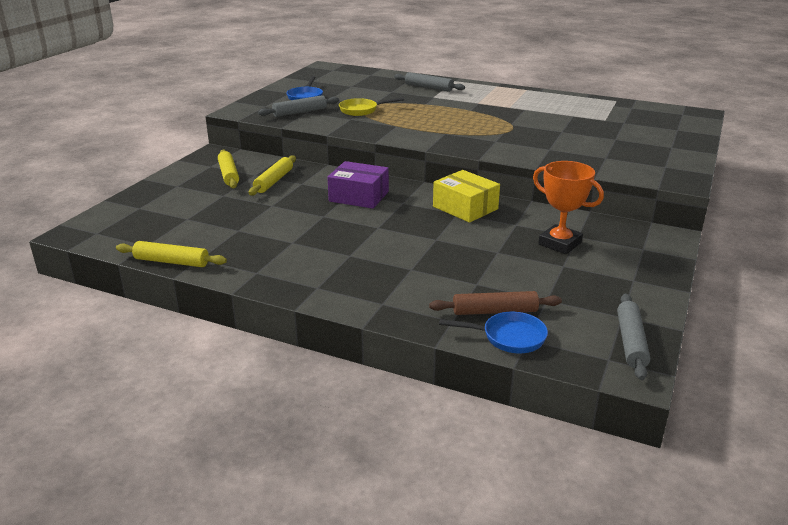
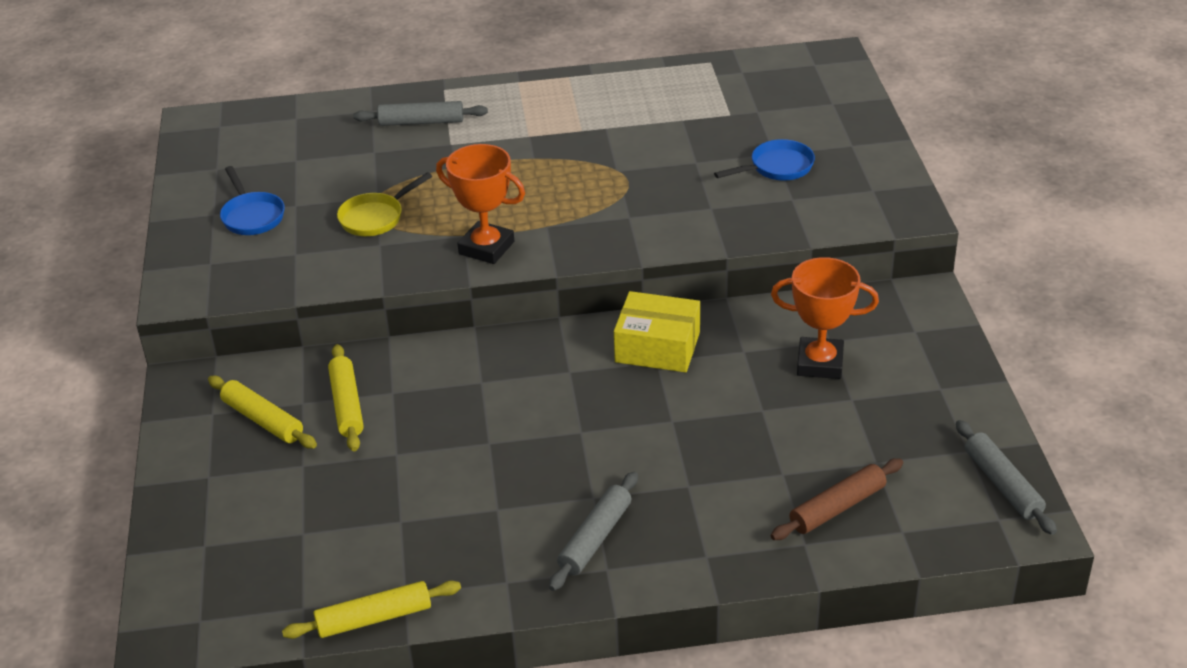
camera: 30 degrees left, 10 degrees up
(300, 112) = (284, 258): grey rolling pin -> grey rolling pin (595, 538)
(359, 196) = (499, 384): purple box -> none
(402, 132) = (486, 248): none -> orange trophy
(509, 337) = (882, 538): blue pan -> blue pan (777, 167)

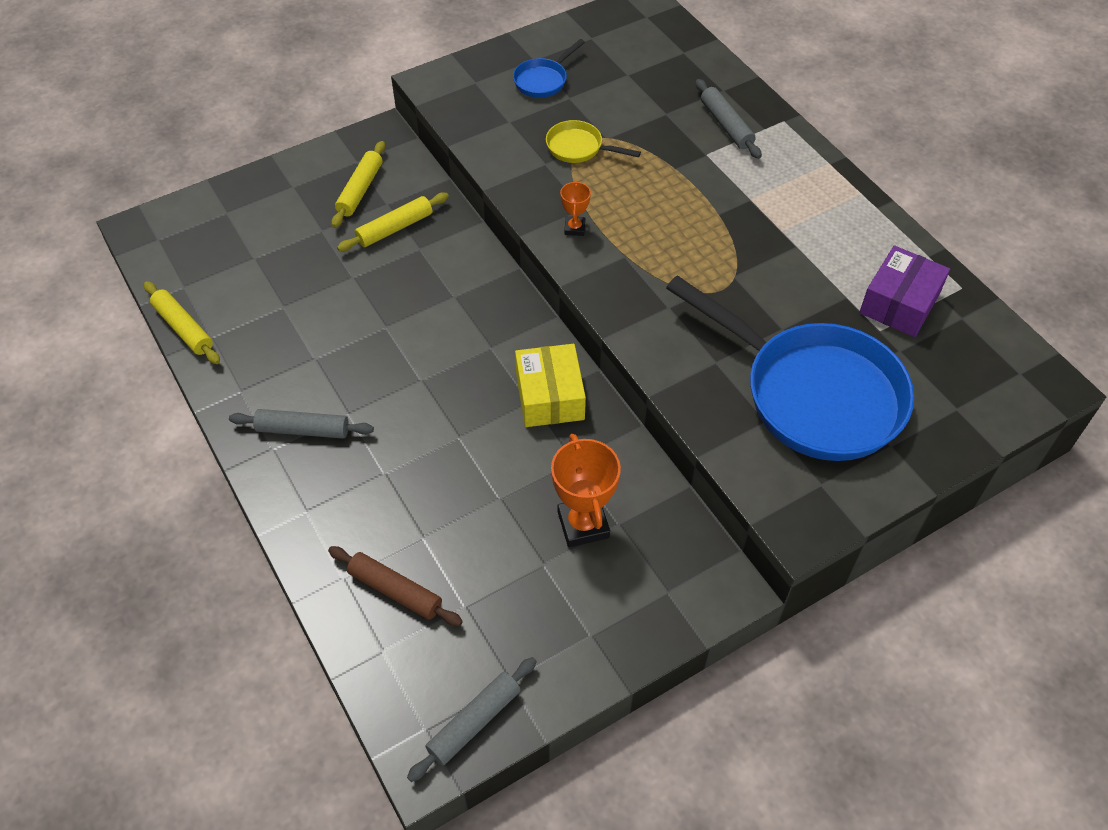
camera: 65 degrees right, 15 degrees up
(486, 248) = (574, 228): orange trophy -> orange trophy, size x0.52
(707, 96) = (899, 303): none -> purple box
(777, 167) = (812, 394): blue pan -> blue pan, size x2.39

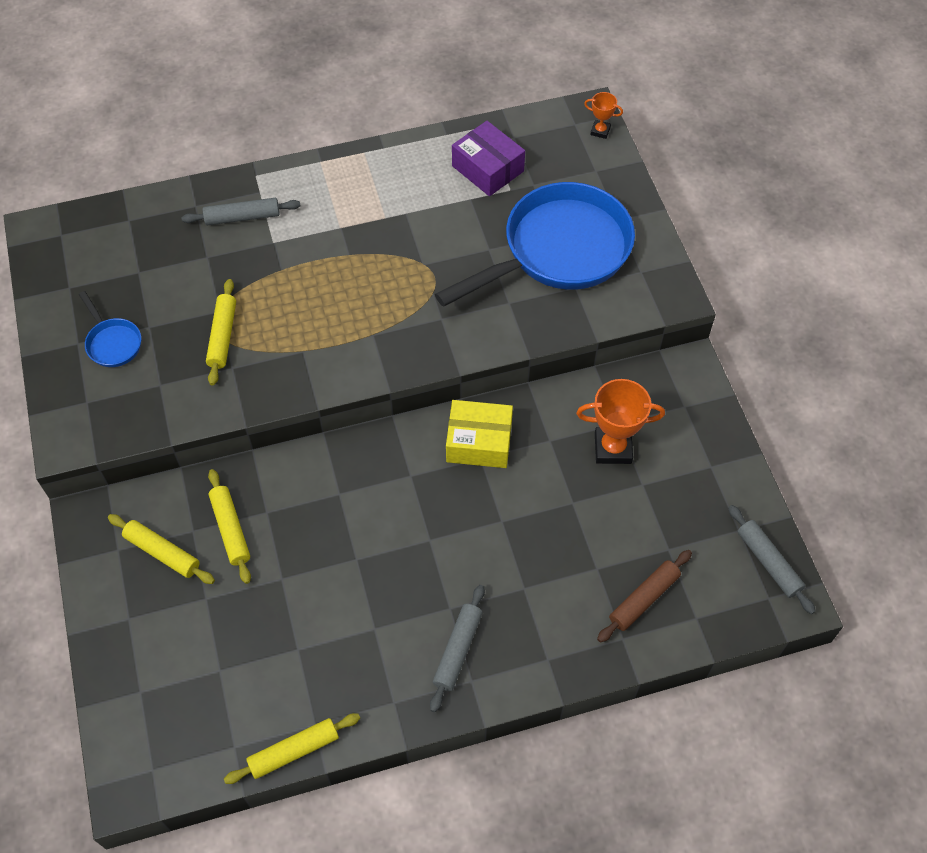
camera: 75 degrees left, 5 degrees up
(574, 228) = (325, 364): orange trophy -> orange trophy (600, 131)
(578, 148) = (222, 336): yellow pan -> yellow rolling pin

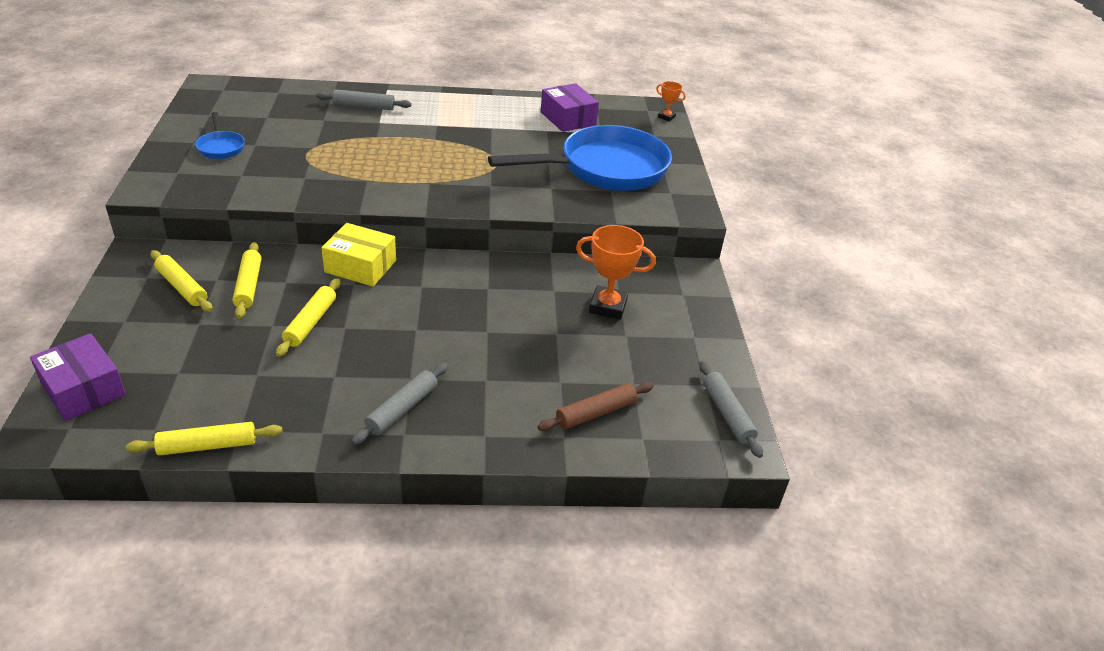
camera: 10 degrees right, 20 degrees down
(138, 719) = (83, 389): none -> purple box
(222, 336) = (308, 160): yellow rolling pin -> yellow rolling pin (310, 323)
(479, 442) = (491, 278): yellow box -> yellow box (360, 266)

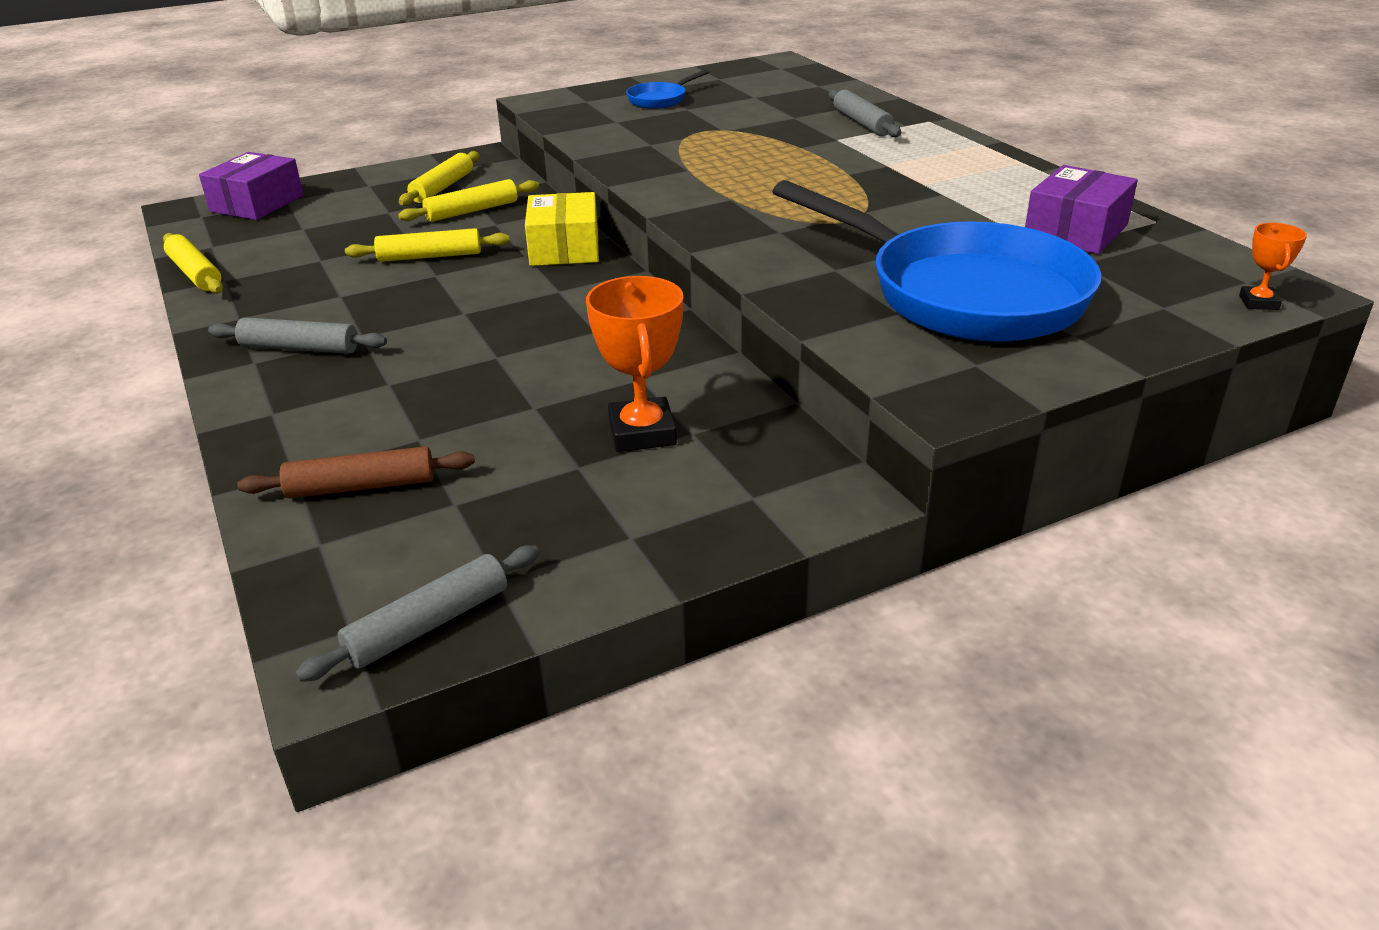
camera: 70 degrees right, 5 degrees down
(596, 413) = (361, 486): brown rolling pin -> brown rolling pin turned 45 degrees counterclockwise

